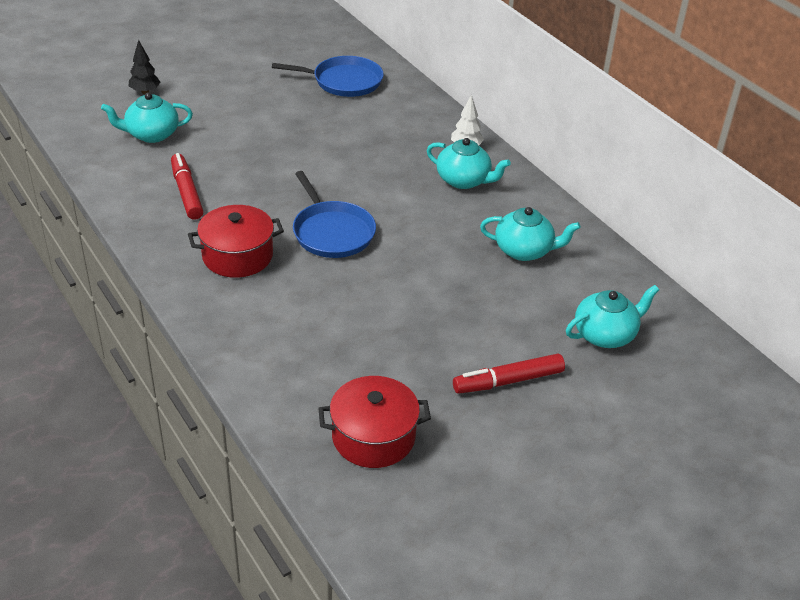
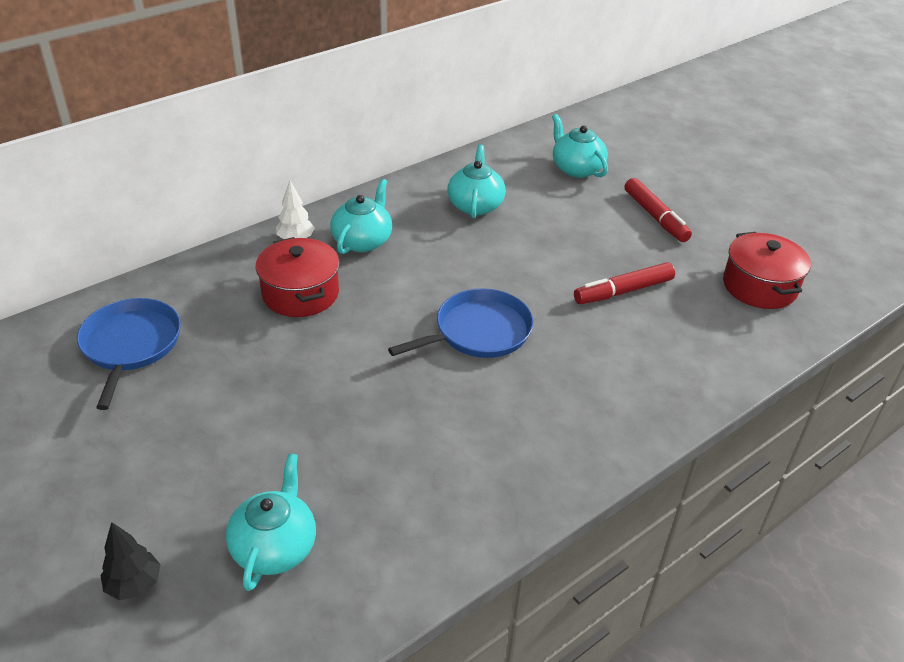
camera: 95 degrees left, 0 degrees up
(151, 134) = (275, 547): turquoise teapot -> turquoise teapot turned 150 degrees counterclockwise
(186, 192) = (424, 475): red marker -> red marker (623, 291)
(237, 256) = (544, 405): red pot -> red pot (300, 293)

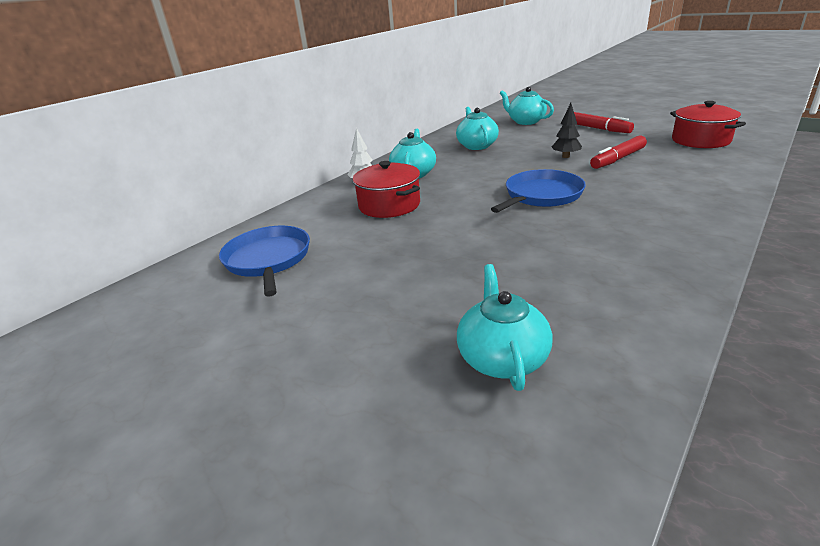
camera: 10 degrees left, 10 degrees down
(134, 585) = (382, 428): black tree -> black tree (565, 156)

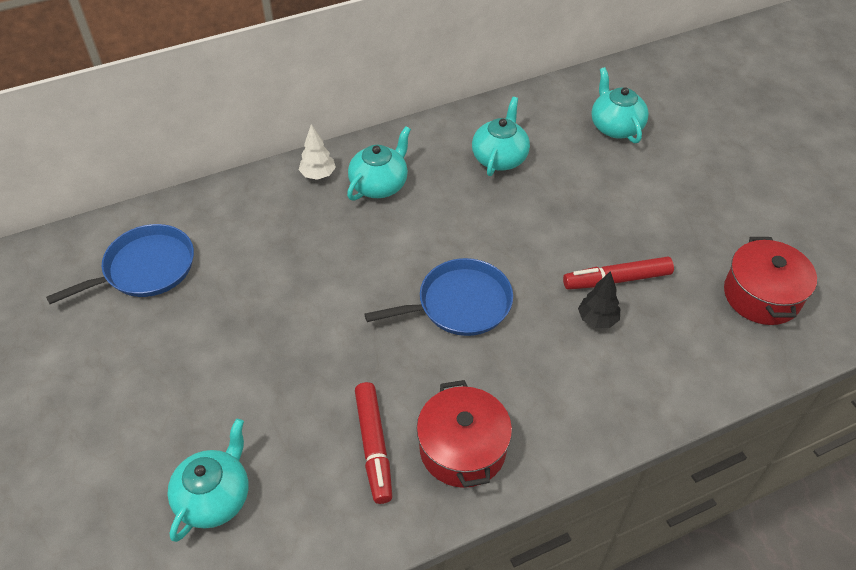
camera: 25 degrees right, 20 degrees up
(268, 260) = (145, 268): blue pan -> blue pan turned 45 degrees clockwise
(389, 205) = (306, 236): red pot -> red pot (462, 449)
(565, 156) = (568, 240): black tree -> black tree (597, 319)
(598, 128) = (679, 196): red marker -> red marker (374, 446)

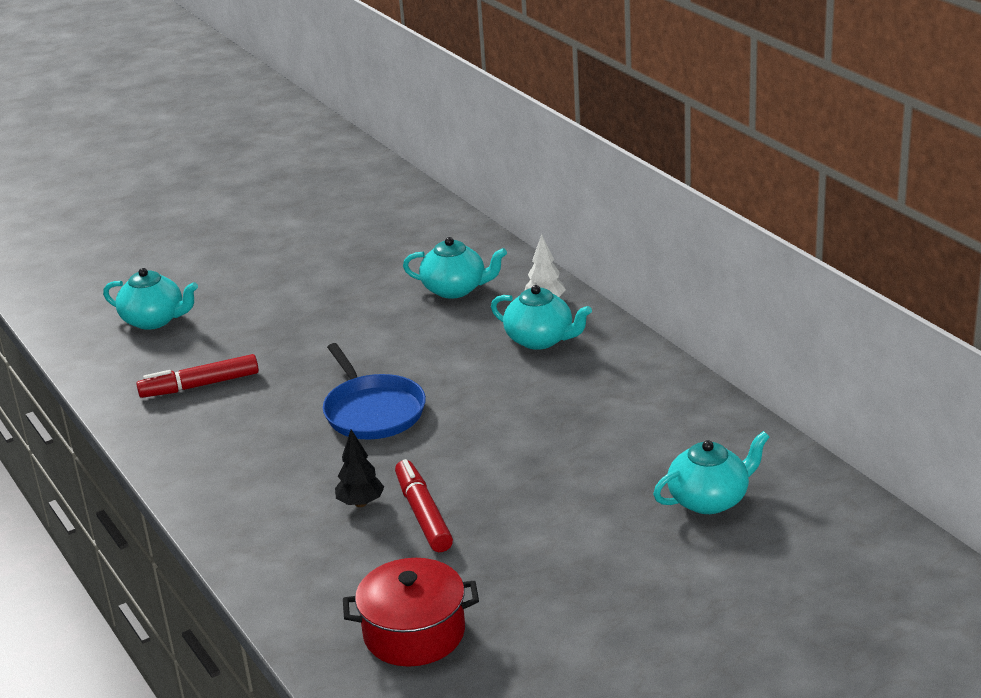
camera: 85 degrees right, 20 degrees down
(145, 268) = (394, 239): blue pan -> none
(462, 449) = (195, 433): red pot -> none
(500, 158) = (612, 413): turquoise teapot -> turquoise teapot (455, 289)

